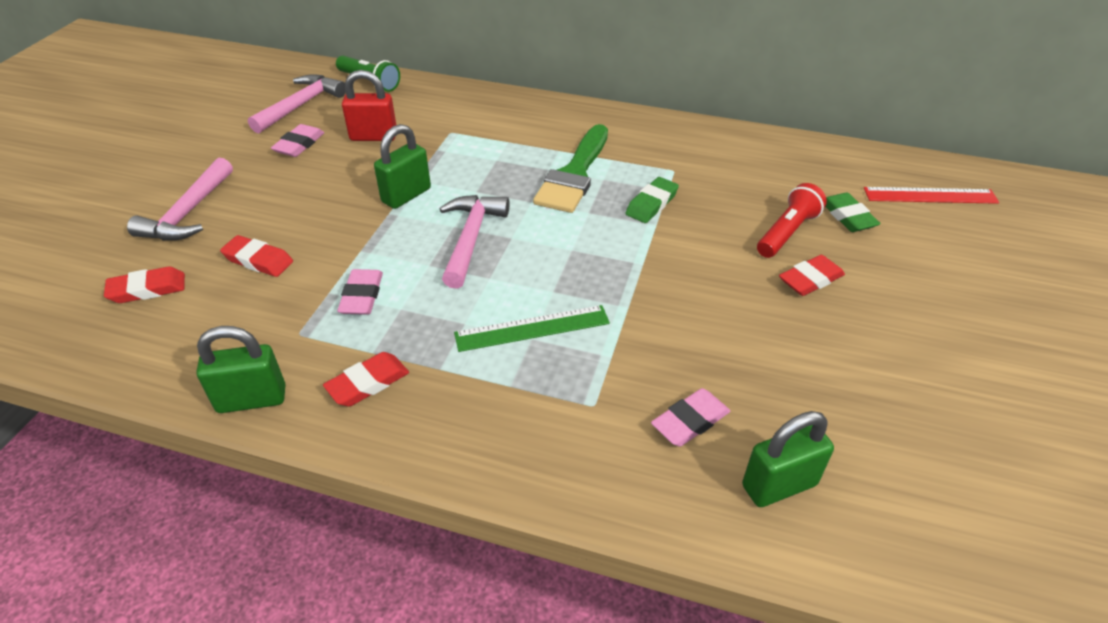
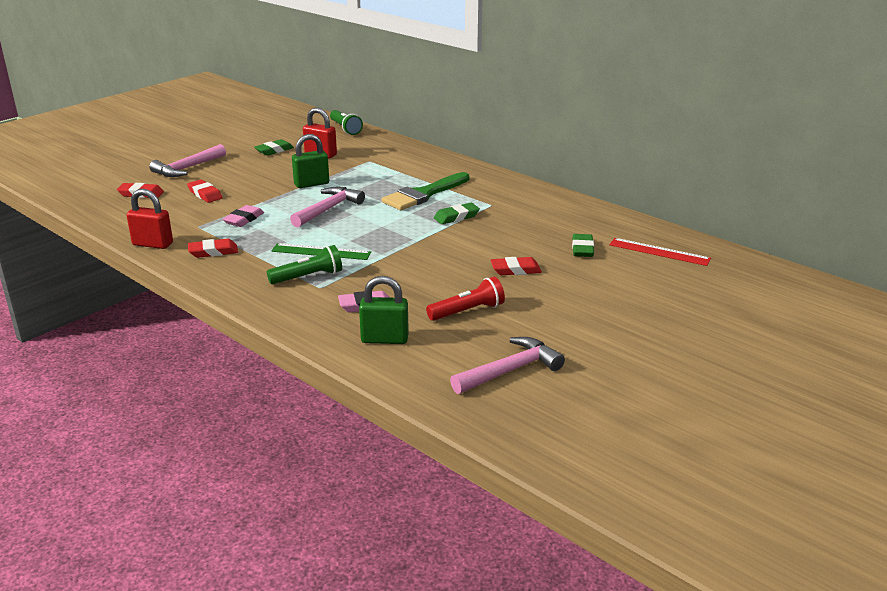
camera: 25 degrees right, 15 degrees down
(252, 399) = (152, 244): green padlock -> red padlock
(299, 144) = (274, 150): pink eraser -> green eraser
(301, 105) = (293, 133): pink hammer -> pink hammer (510, 370)
(558, 389) = (308, 277): none -> green flashlight
(787, 232) = (529, 247): red flashlight -> red flashlight (467, 311)

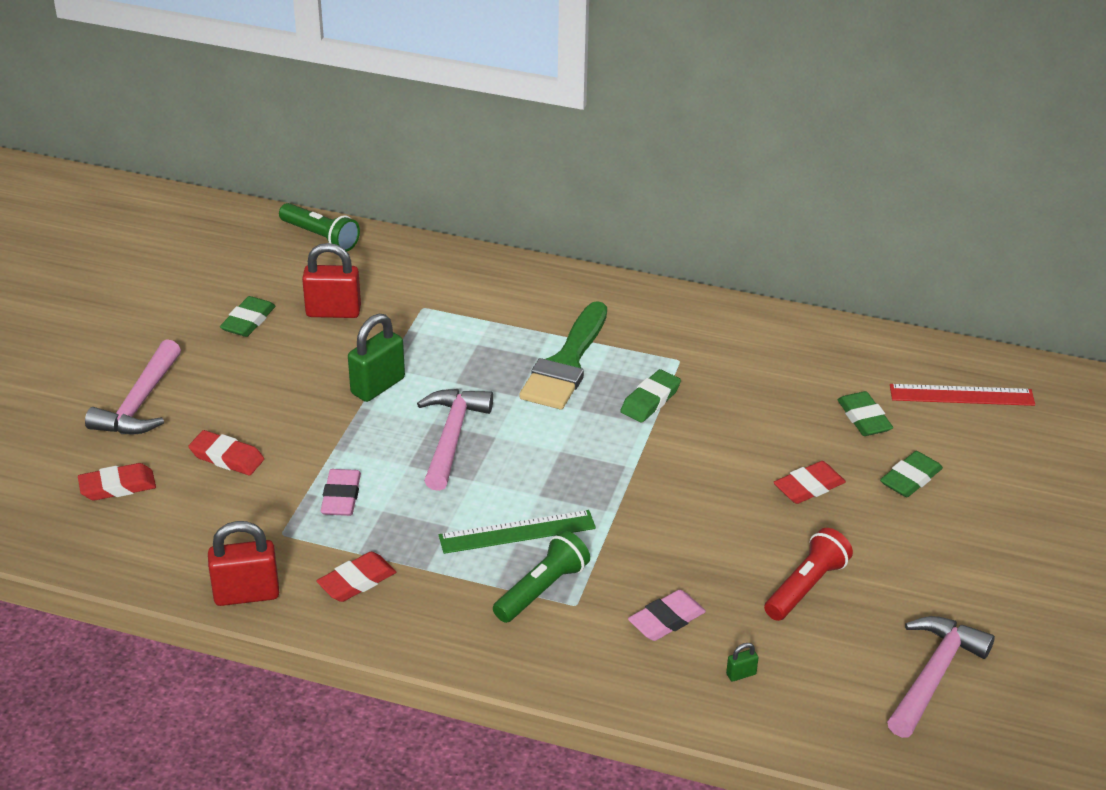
camera: 25 degrees left, 10 degrees up
(384, 339) = (741, 674): green padlock -> green padlock, size x0.43
(586, 280) = (910, 479): none -> green eraser

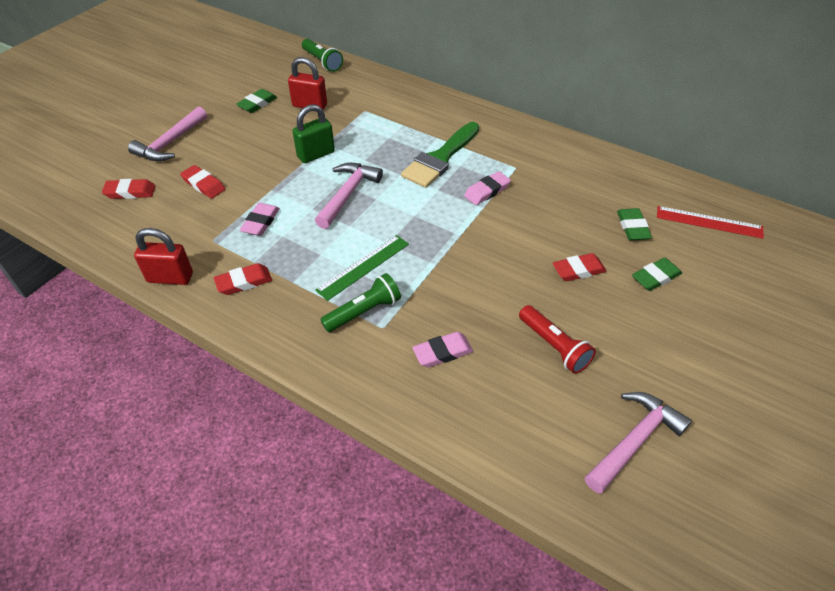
camera: 15 degrees right, 10 degrees up
(517, 532) = (363, 267): green ruler -> green ruler turned 45 degrees counterclockwise
(650, 400) = (487, 191): green eraser -> pink eraser
(741, 674) = (483, 407): green padlock -> none
(806, 587) = (554, 346): red flashlight -> red flashlight turned 90 degrees clockwise

